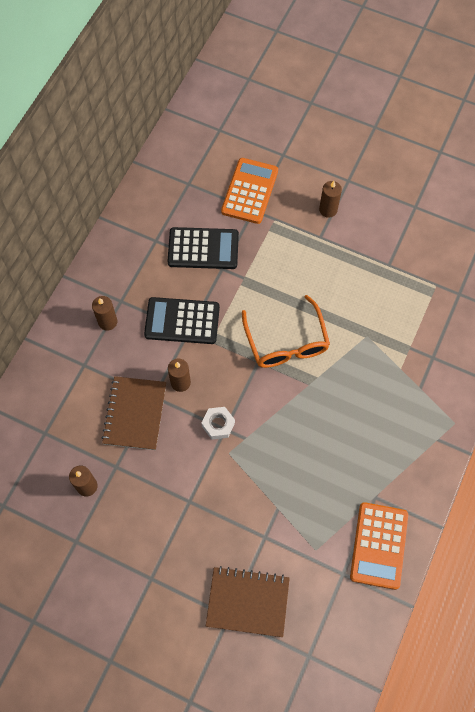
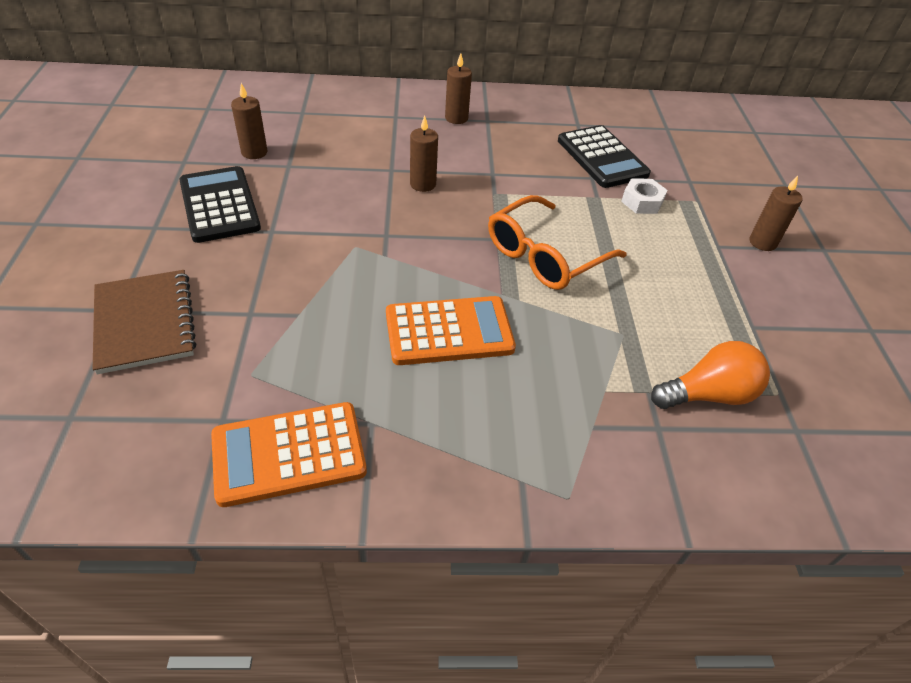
camera: 60 degrees right, 20 degrees down
(135, 414) = (361, 162): brown notebook -> none
(182, 321) = (500, 166): black calculator -> black calculator (219, 205)
(218, 424) = (388, 227): white nut -> white nut (642, 202)
(250, 191) = (710, 172): orange calculator -> orange calculator (449, 331)
(423, 320) = (708, 395): none -> orange light bulb

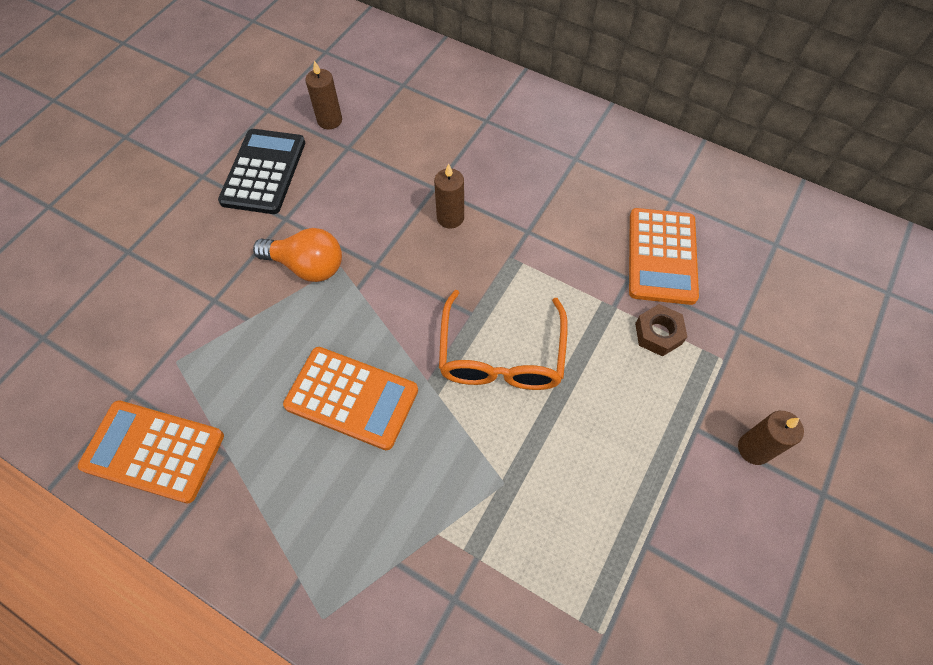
camera: 35 degrees right, 15 degrees up
(145, 323) = (137, 273): brown notebook -> none
(456, 118) = (545, 144): brown candle -> none
(545, 256) = (501, 355): orange glasses -> orange glasses turned 75 degrees counterclockwise
(602, 157) = (661, 256): black calculator -> orange calculator
(642, 202) = (658, 333): white nut -> brown nut
(708, 395) = (530, 593): orange light bulb -> orange light bulb (307, 266)

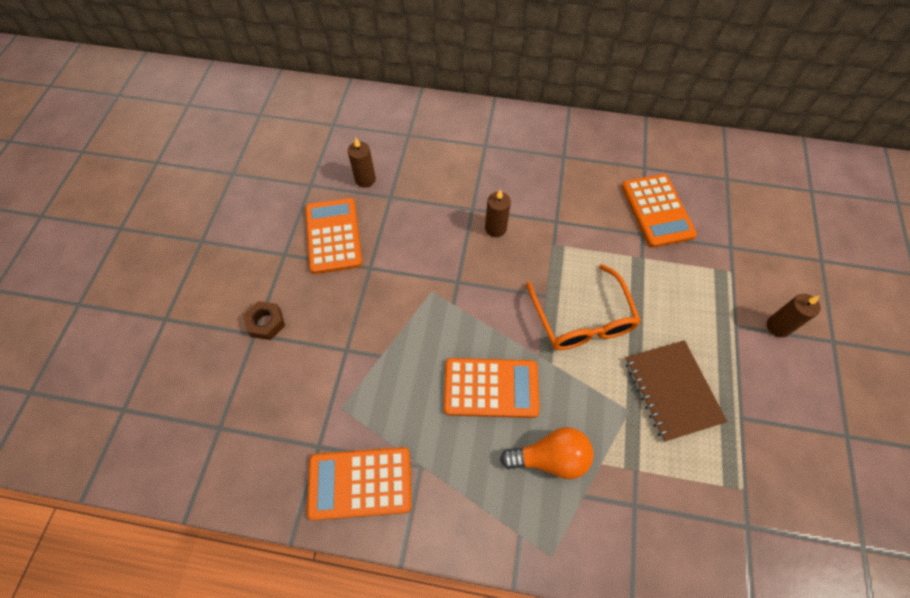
camera: 20 degrees left, 0 degrees up
(264, 172) = (333, 236): black calculator -> orange calculator
(307, 266) = (406, 299): orange light bulb -> orange light bulb (550, 458)
(571, 479) = (672, 391): none -> brown notebook
(658, 333) = (680, 267): brown nut -> brown nut (266, 323)

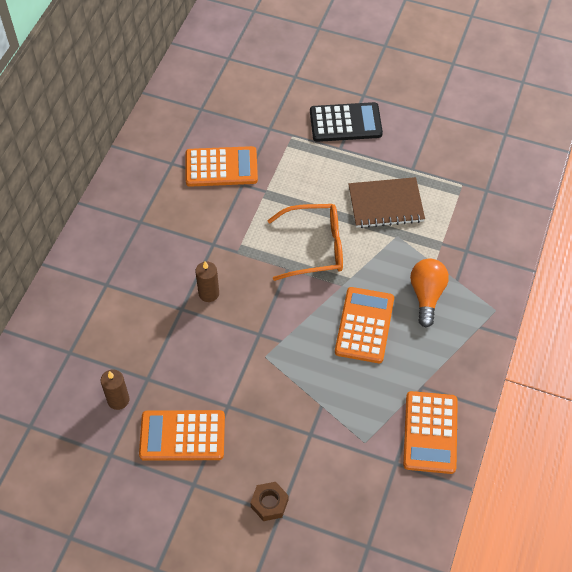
camera: 80 degrees left, 5 degrees down
(778, 326) = (345, 123): brown candle -> black calculator

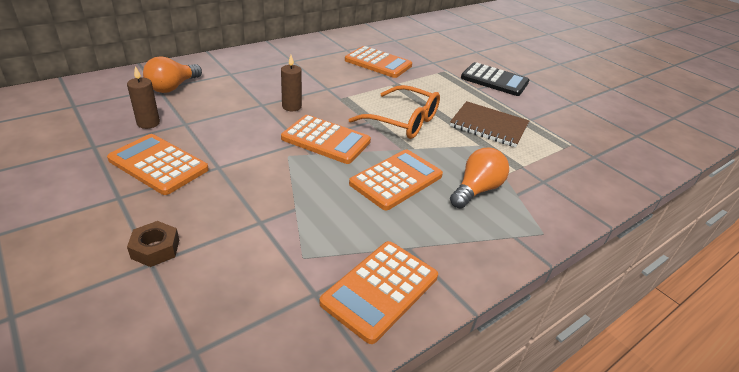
camera: 30 degrees right, 20 degrees down
(80, 341) = (173, 87): none -> orange light bulb
(276, 317) = (326, 140): none -> orange calculator

